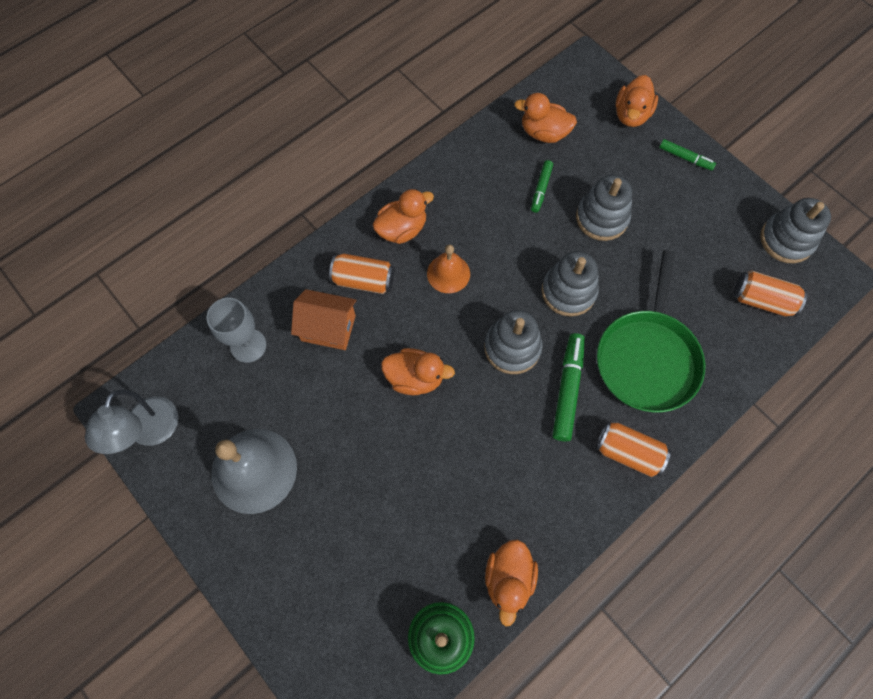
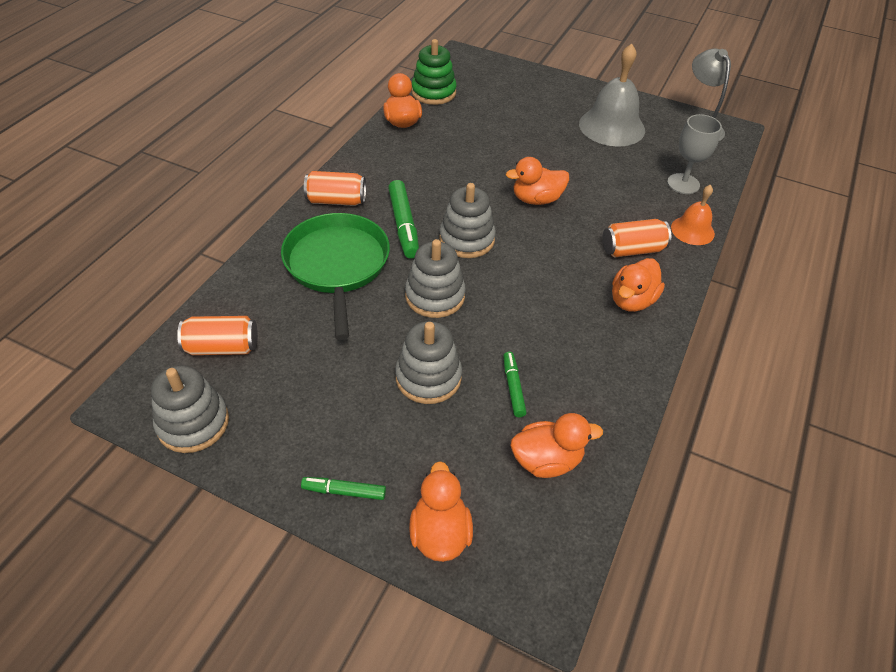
camera: 155 degrees right, 20 degrees down
(328, 328) = (632, 210): orange house -> none
(448, 273) = (560, 277): orange bell -> orange bell (692, 230)

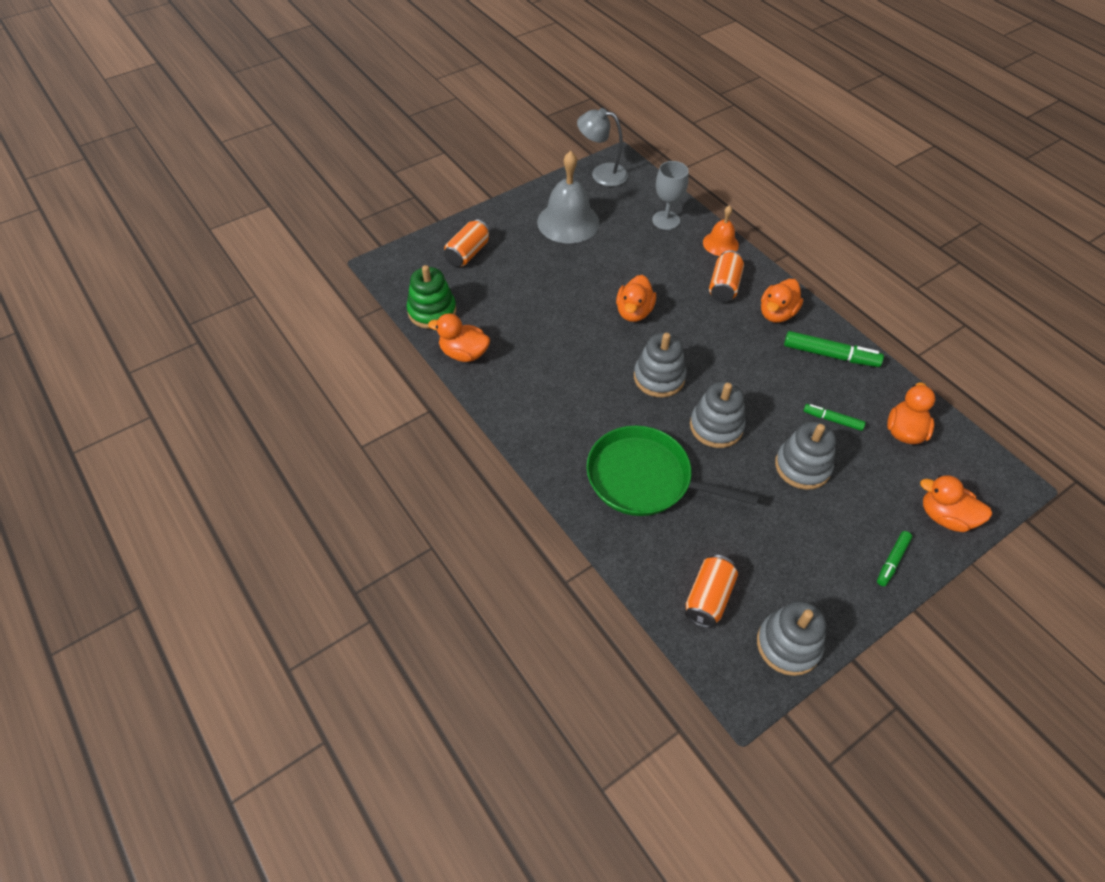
camera: 60 degrees left, 5 degrees up
(336, 200) = (554, 447): orange can -> orange can (468, 253)
(403, 225) = (617, 412): green marker -> green marker (830, 355)
(632, 300) = (777, 314): orange duck -> orange duck turned 60 degrees clockwise

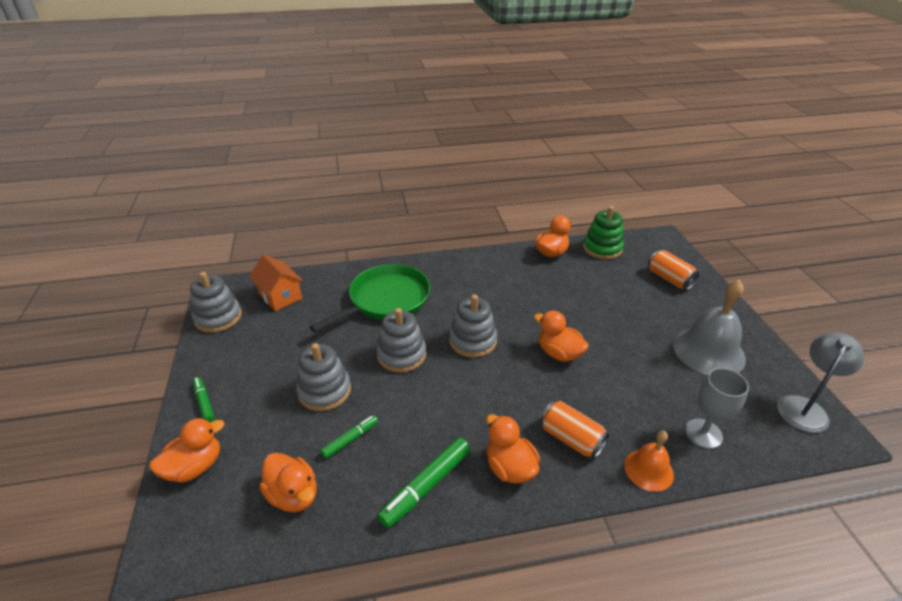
camera: 115 degrees right, 15 degrees down
(708, 598) = (280, 296): orange can -> orange house

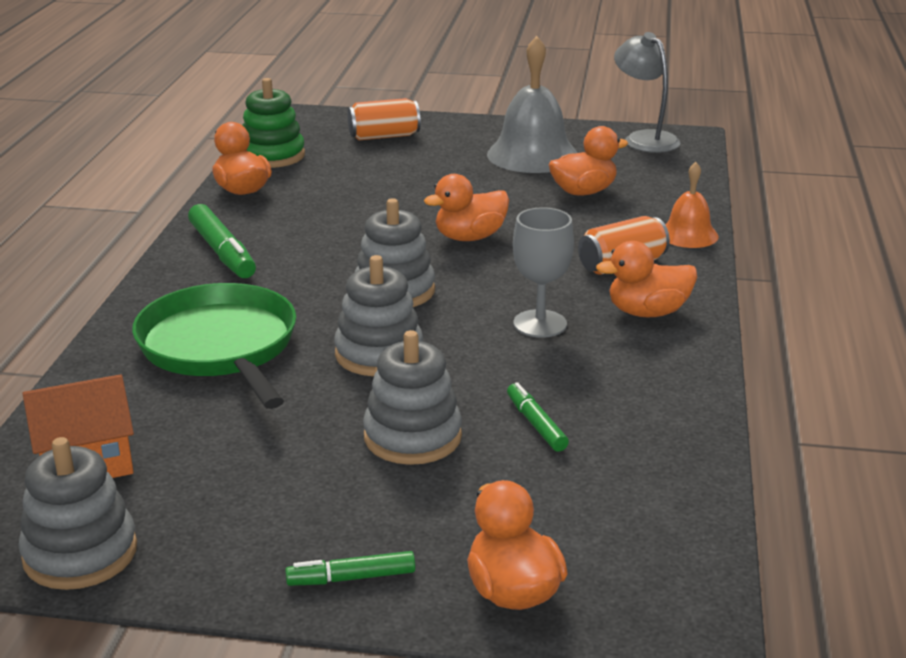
camera: 70 degrees left, 10 degrees down
(293, 495) = (619, 487): orange duck -> orange duck (583, 192)
(426, 486) = (651, 375): green marker -> green marker (222, 252)
(703, 433) = (653, 194): grey goblet -> grey goblet (540, 324)

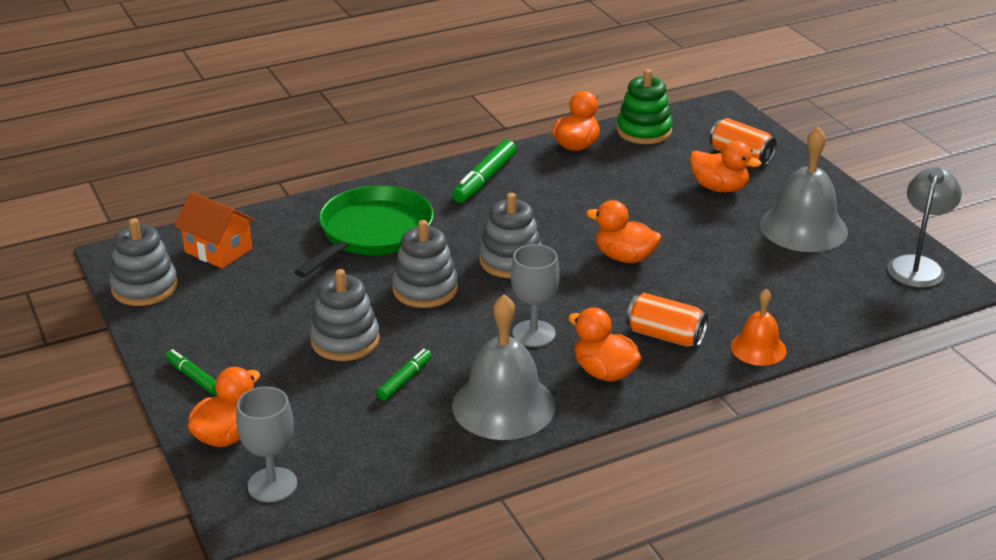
camera: 55 degrees right, 5 degrees up
(583, 192) = (768, 275): orange duck -> orange duck (719, 188)
(646, 383) = (503, 405): none -> grey bell
(651, 587) = (272, 485): none -> grey goblet

